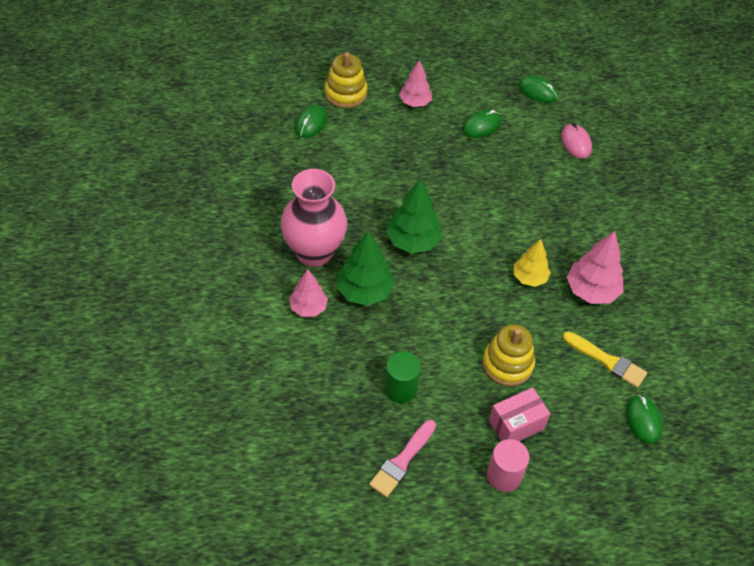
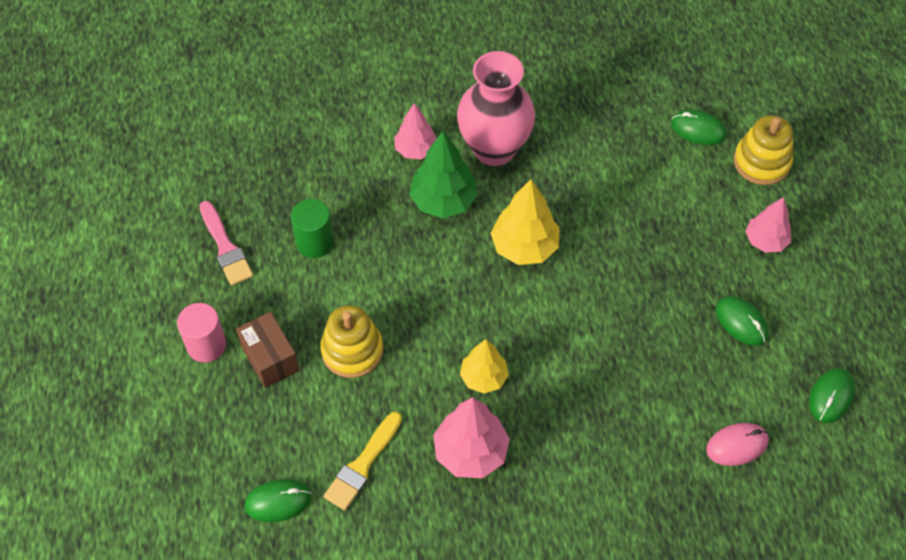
camera: 90 degrees right, 5 degrees up
(402, 461) = (225, 247): pink brush -> pink brush turned 150 degrees counterclockwise
(412, 241) = (524, 246): green tree -> yellow tree
(516, 425) = (270, 358): pink box -> brown box

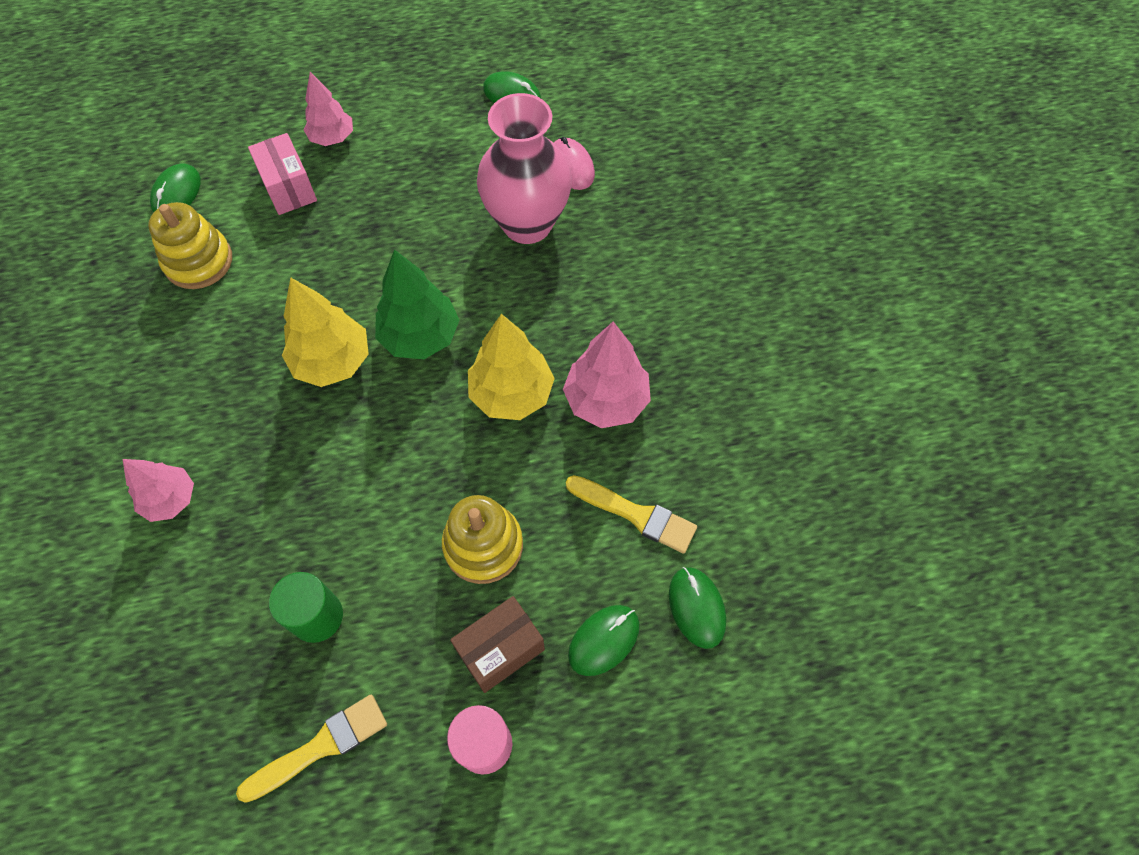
camera: 95 degrees left, 5 degrees up
(225, 247) = (320, 746): pink brush -> yellow brush
(443, 201) = (258, 457): green tree -> green tree (420, 336)
(483, 377) = (511, 394): yellow tree -> yellow tree, size x1.51
(494, 149) = (180, 403): pink vase -> pink vase (527, 224)
(705, 209) = (289, 188): none -> pink box
(741, 322) = (432, 160): green mouse -> green mouse (603, 640)
(761, 162) = (229, 138): yellow stacking toy -> yellow stacking toy (198, 261)

